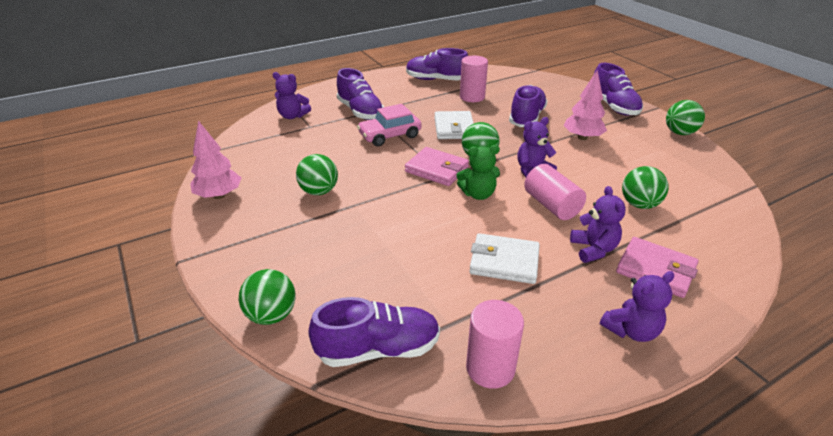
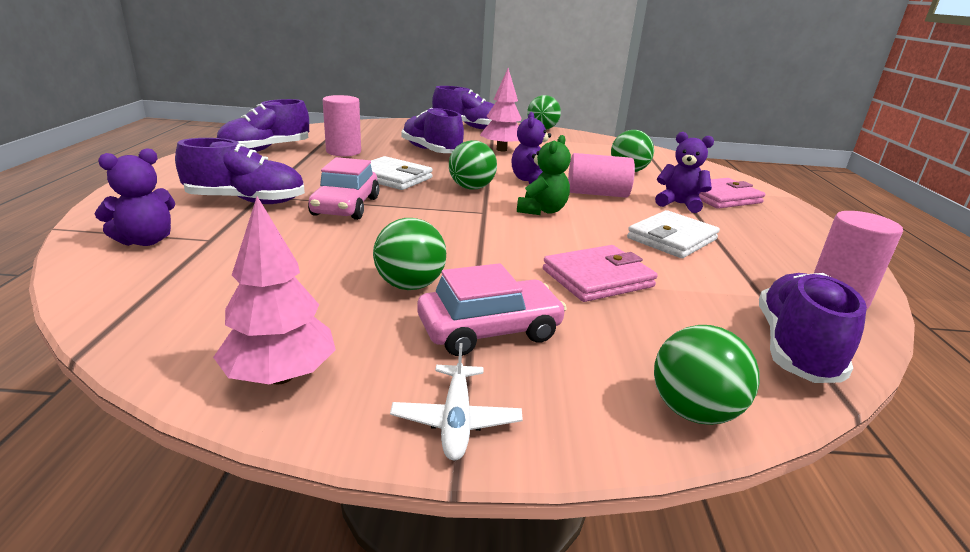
camera: 60 degrees left, 10 degrees down
(218, 247) = (456, 420): none -> white plane
(296, 230) = (489, 330): none -> pink car
(437, 169) = (465, 210): pink wallet -> pink wallet (597, 278)
(631, 330) = (796, 230): purple teddy bear -> none

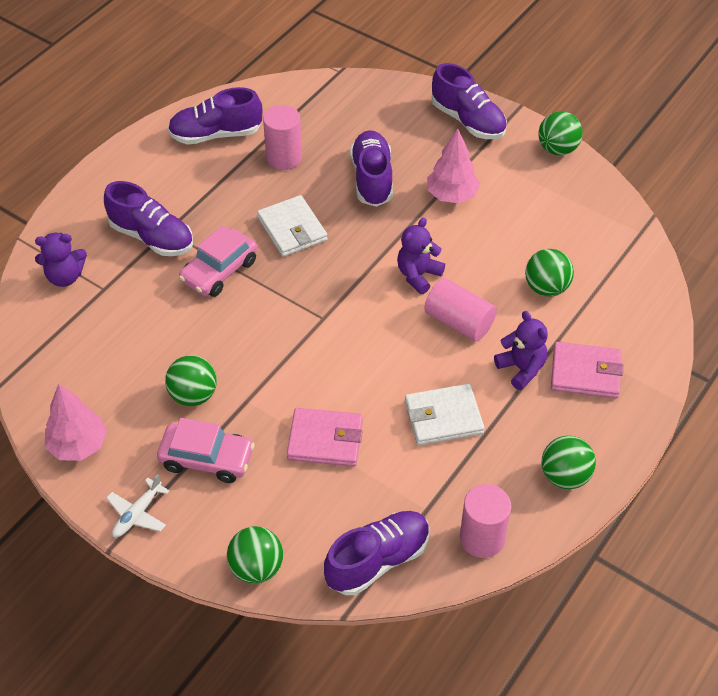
camera: 35 degrees right, 25 degrees up
(471, 188) = (347, 272): green ball -> green ball (565, 476)
(542, 211) = (375, 333): green teddy bear -> none

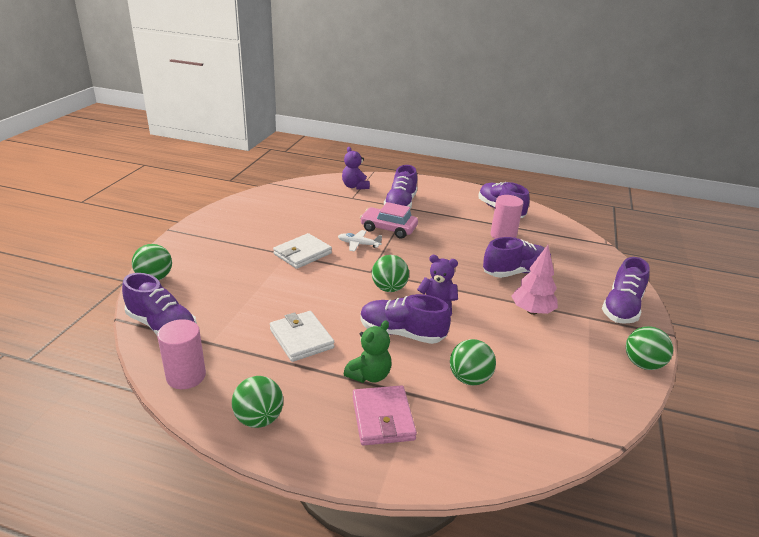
camera: 70 degrees right, 20 degrees down
(78, 445) = (237, 209): pink tree -> none
(137, 514) = (192, 233): white plane -> white plane (358, 244)
(193, 395) = (285, 236): green ball -> green ball (389, 288)
(207, 459) = (237, 248): pink car -> none
(292, 229) = (442, 248): white wallet -> white wallet (302, 254)
(325, 440) = (264, 288): pink wallet -> none
(459, 322) = (402, 333): pink cylinder -> purple shoe
(521, 368) = (369, 375): purple teddy bear -> green teddy bear

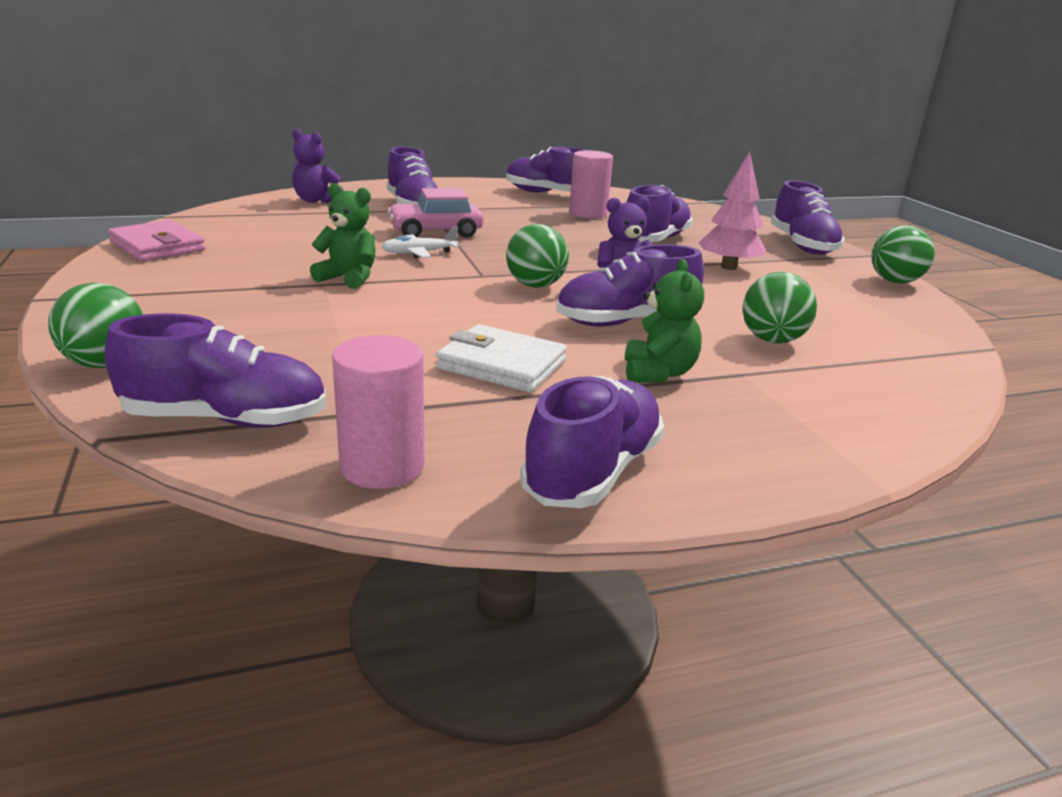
camera: 35 degrees left, 5 degrees down
(259, 419) = (593, 472): green ball -> purple shoe
(302, 254) = (348, 278): white wallet -> green teddy bear
(383, 418) = (748, 408): pink wallet -> pink wallet (157, 246)

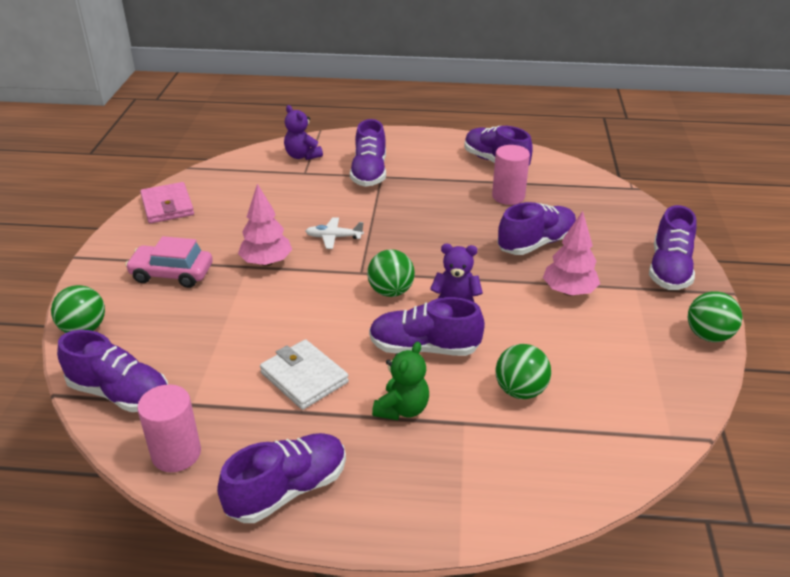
camera: 25 degrees right, 10 degrees up
(348, 278) = (266, 262): green teddy bear -> pink tree
(436, 232) = (364, 210): pink car -> pink car (172, 274)

